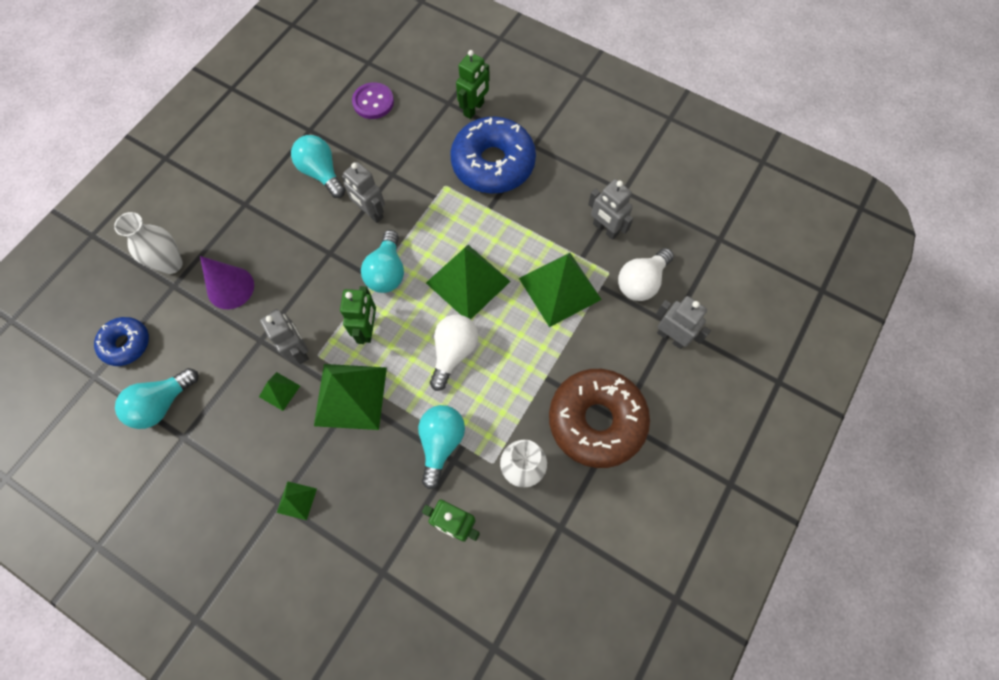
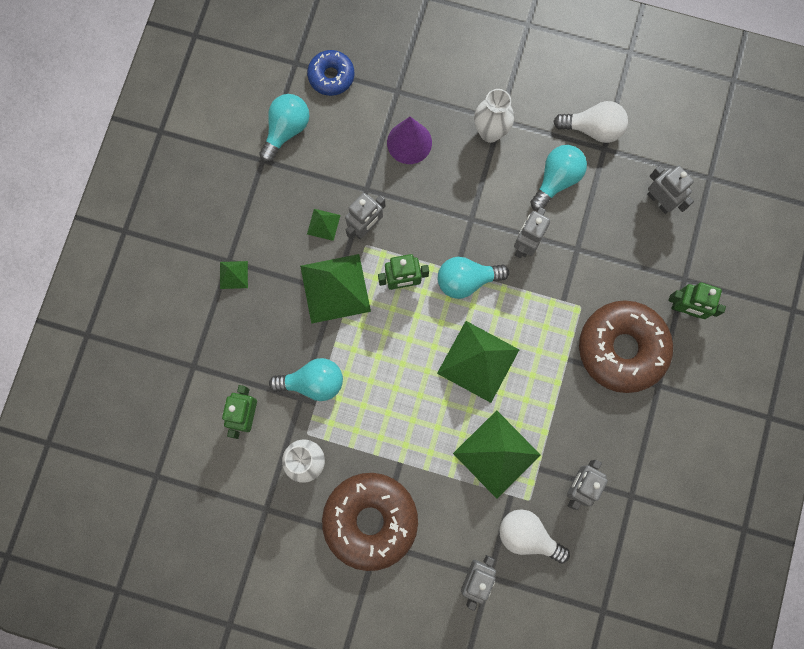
camera: 75 degrees right, 10 degrees up
(162, 404) = (286, 130): turquoise light bulb -> turquoise light bulb turned 90 degrees clockwise
(171, 264) = (418, 80): white vase -> white vase (490, 132)
(373, 102) = (659, 201): purple button -> grey robot
(453, 352) = (401, 368): white light bulb -> white light bulb (593, 128)
(493, 164) = (622, 348): blue donut -> brown donut

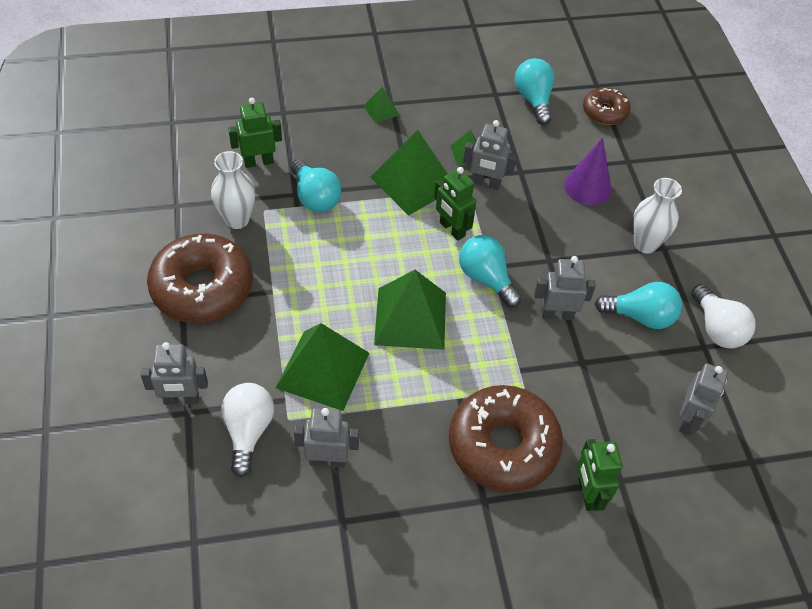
camera: 60 degrees right, 25 degrees down
(286, 130) = (533, 100): turquoise light bulb -> turquoise light bulb turned 105 degrees counterclockwise
(331, 76) = (605, 112): blue donut -> brown donut

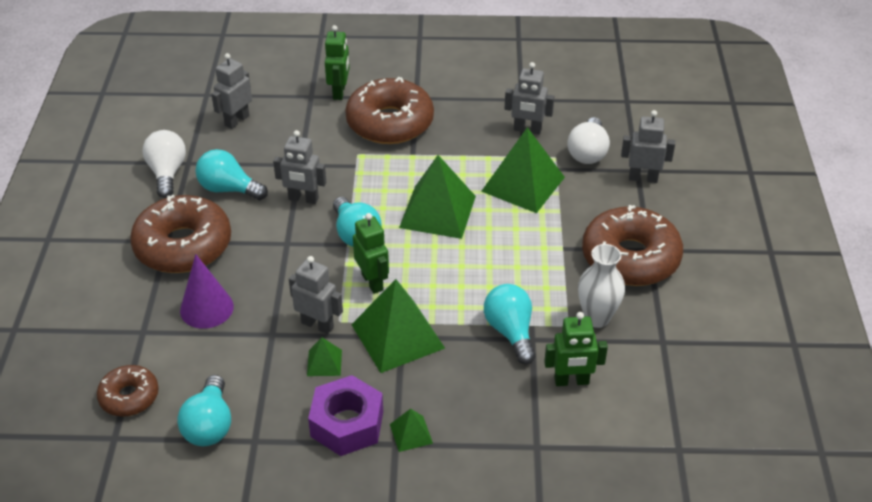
camera: 165 degrees left, 10 degrees down
(432, 111) = (347, 424): none -> purple nut
(645, 244) = (183, 246): white vase -> brown donut

